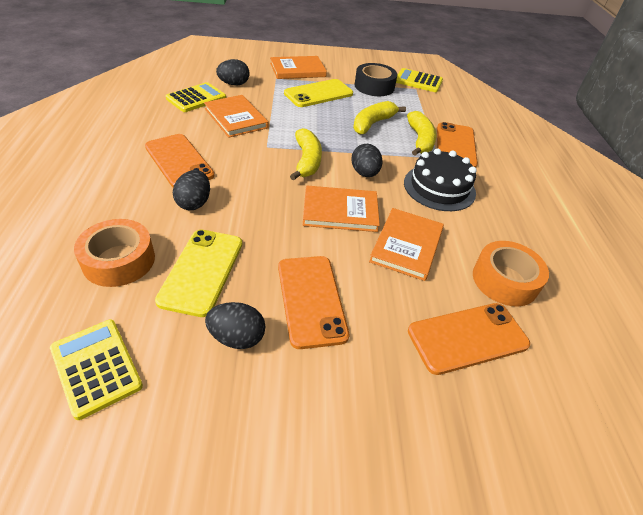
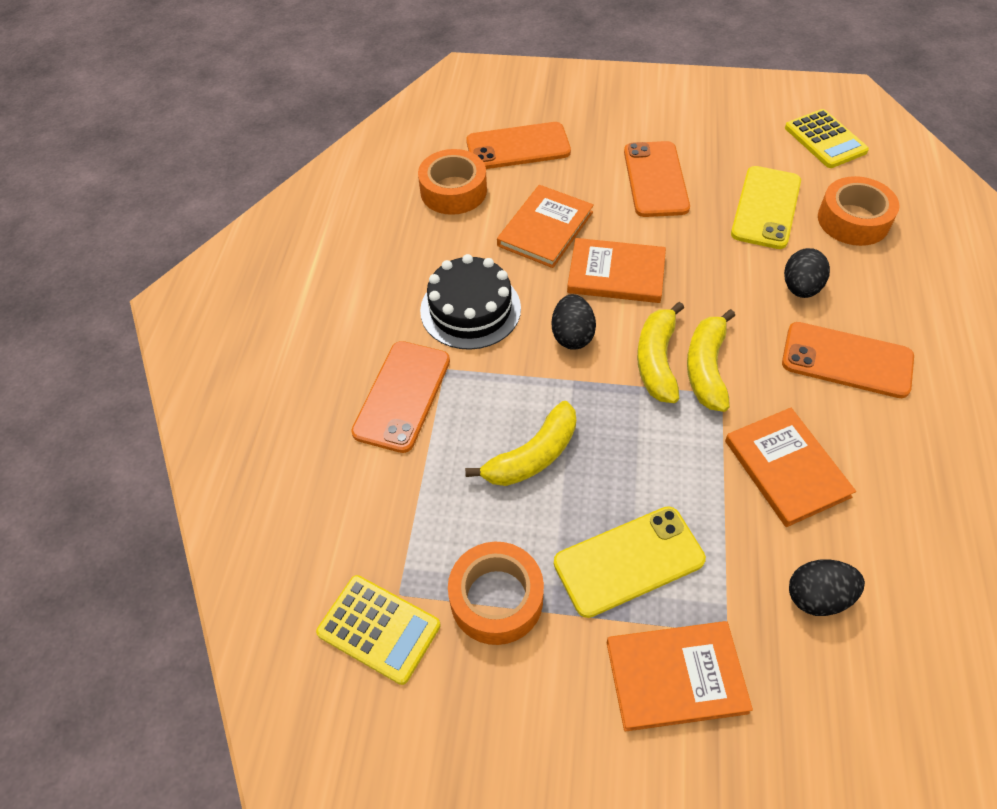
camera: 165 degrees left, 10 degrees up
(179, 161) = (846, 360): orange phone -> orange phone turned 45 degrees counterclockwise
(196, 98) = (879, 535): yellow calculator -> none
(237, 337) = (719, 154): black egg -> none
(374, 86) = (496, 599): black tape -> orange tape
(420, 140) = (459, 410): yellow banana -> yellow banana (706, 368)

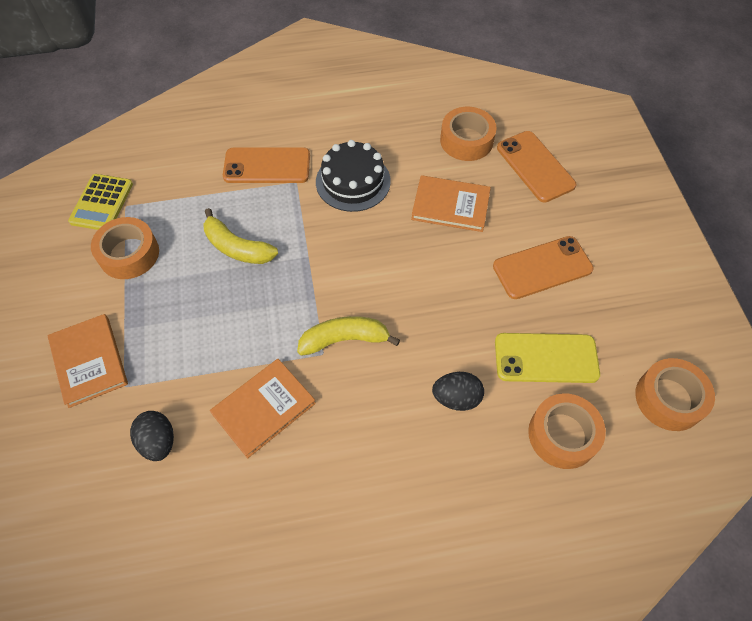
camera: 70 degrees right, 5 degrees up
(572, 336) = (348, 246): black egg -> none
(616, 273) = (421, 261): orange book -> none
(628, 561) = (167, 319): yellow phone -> none
(657, 360) = (342, 305): yellow banana -> none
(825, 140) = (669, 399): yellow calculator -> orange tape
(846, 360) = (385, 443): orange phone -> none

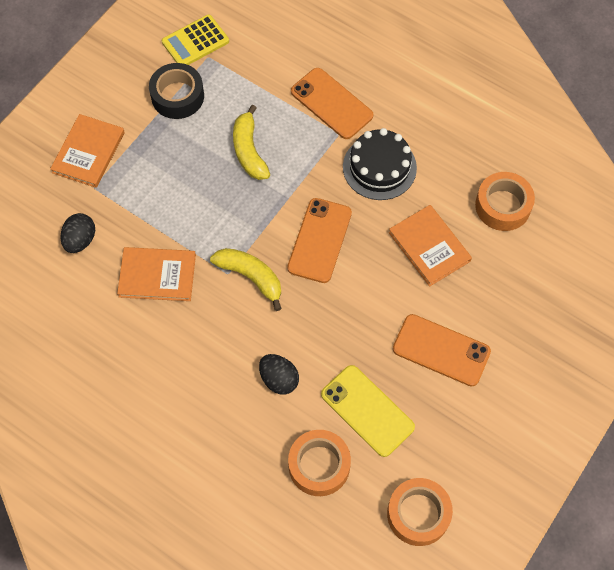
camera: 45 degrees right, 5 degrees up
(129, 254) = (177, 96): orange tape -> black tape
(535, 166) = (531, 272): orange phone -> orange phone (319, 240)

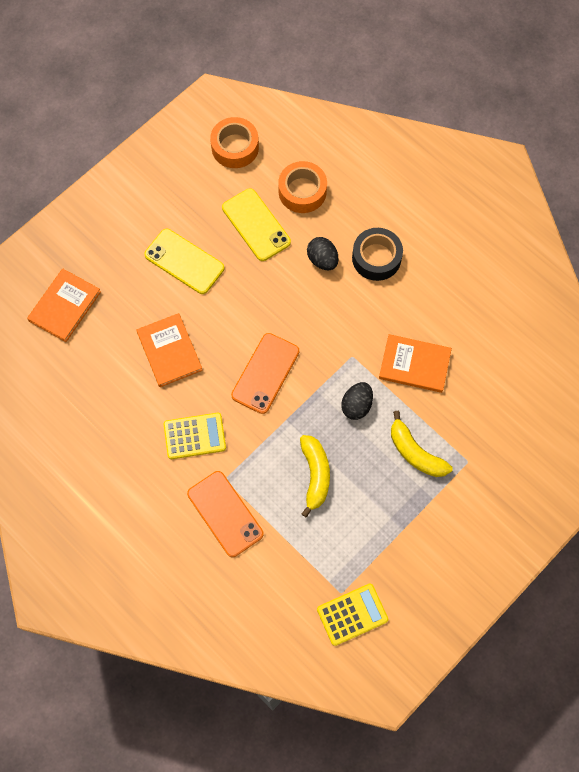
camera: 170 degrees left, 5 degrees up
(80, 240) = (482, 409): black egg -> black egg (356, 405)
(88, 152) = (471, 500): orange book -> orange book (65, 306)
(177, 96) = (378, 549): black tape -> black tape (376, 258)
(251, 277) = (332, 349): yellow banana -> yellow banana (415, 452)
(379, 167) = (194, 436): black cake -> yellow calculator
(441, 350) = (184, 261): orange phone -> yellow phone
(503, 206) = (92, 378): orange tape -> none

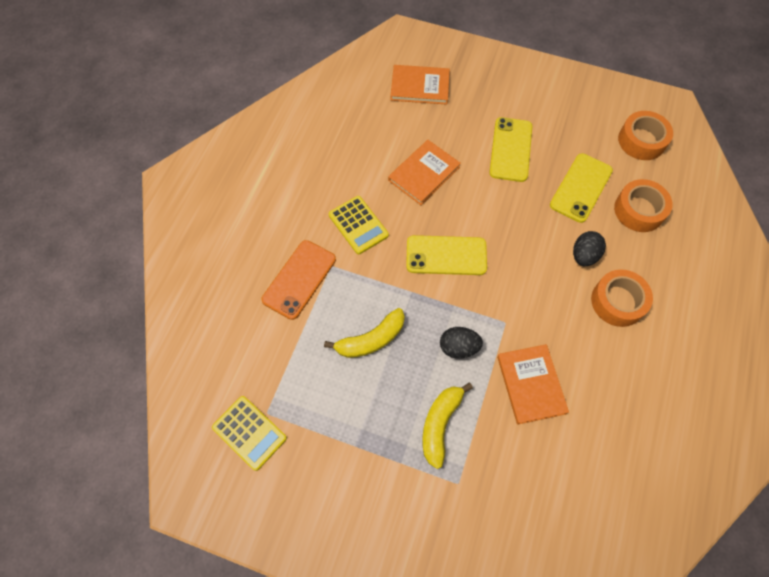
camera: 65 degrees right, 5 degrees down
(265, 373) = (446, 256): orange phone -> yellow phone
(376, 258) = (617, 301): black tape -> orange tape

